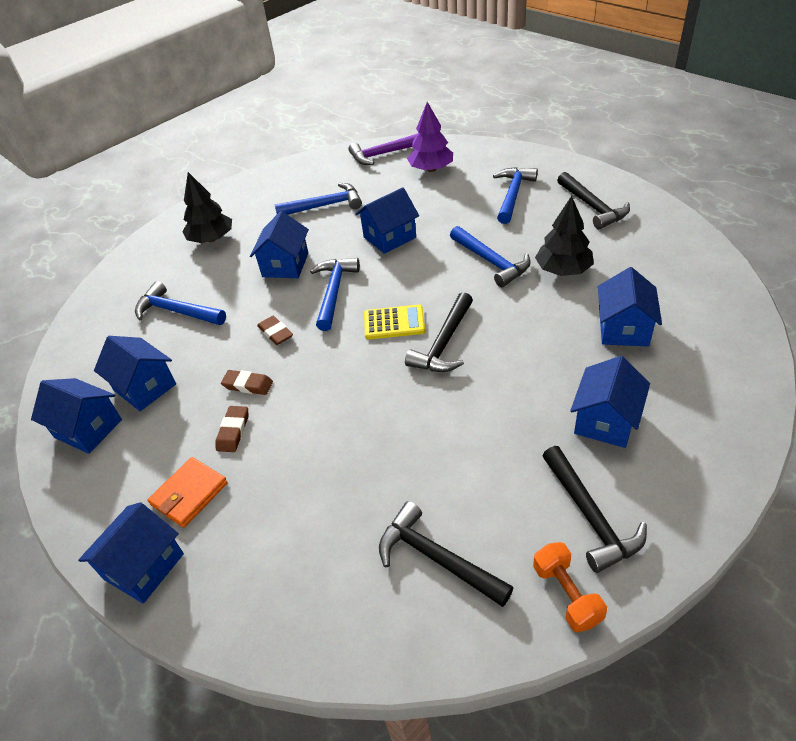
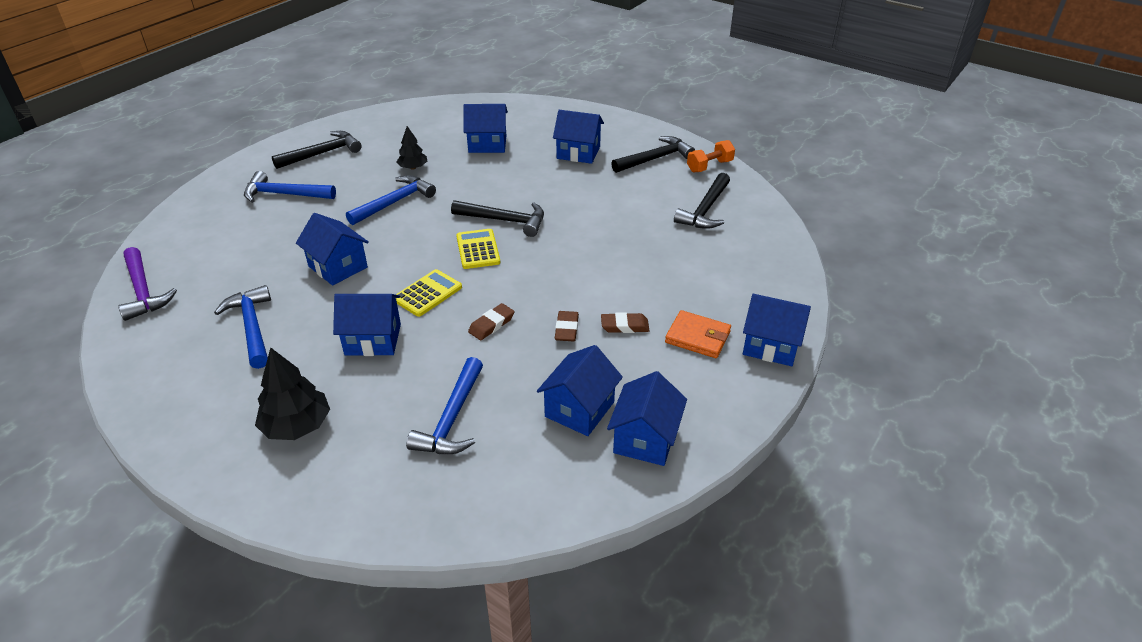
camera: 105 degrees left, 5 degrees down
(334, 292) = (428, 293): blue hammer -> yellow calculator
(431, 169) = (204, 250): purple tree -> none
(563, 270) = (413, 167): black tree -> black tree, size x0.62

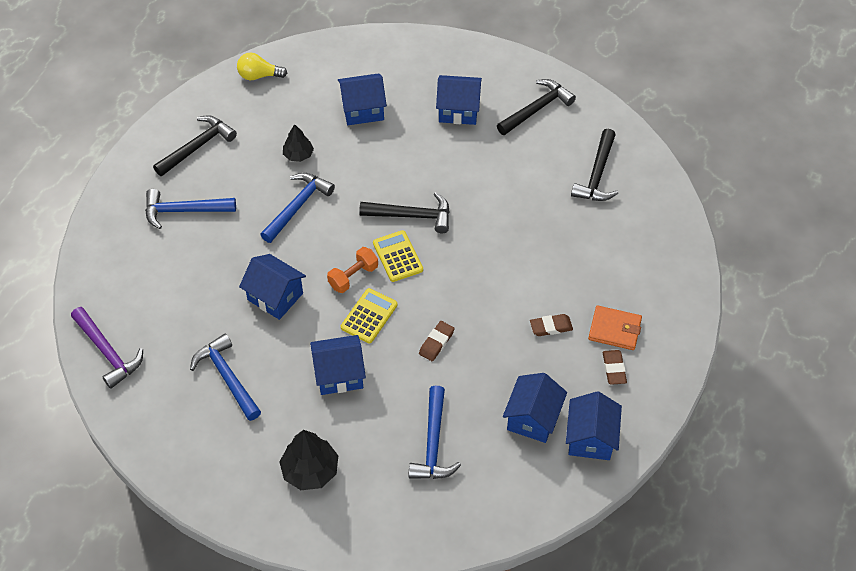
camera: 10 degrees left, 15 degrees up
(402, 115) = (259, 75): none -> yellow light bulb
(566, 329) = (502, 338): brown eraser -> brown eraser (614, 369)
(709, 166) = (591, 113): orange dumbbell -> orange dumbbell (353, 276)
(771, 345) = (676, 329): blue house -> none

